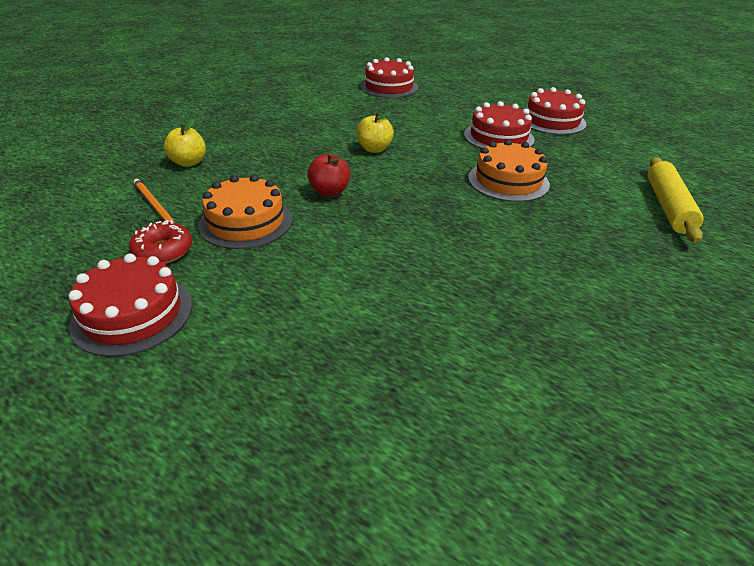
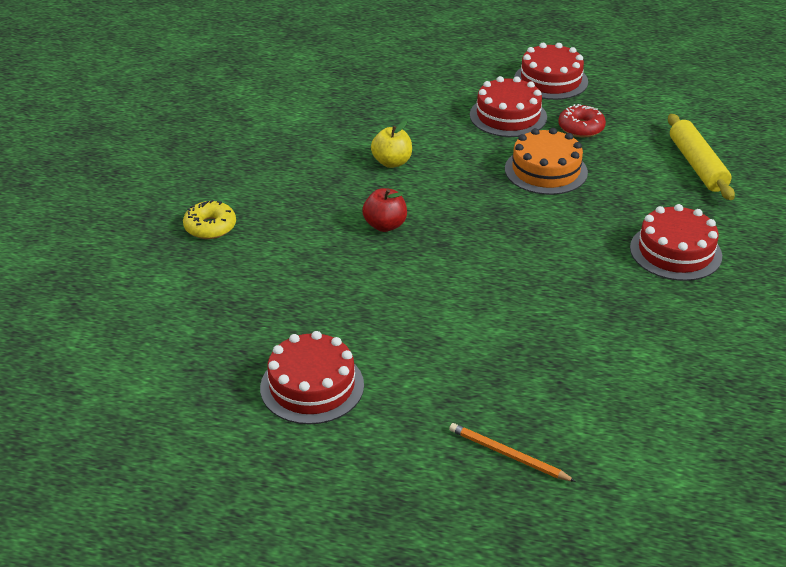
camera: 20 degrees left, 0 degrees up
(154, 205) = (225, 284): orange pencil -> orange pencil (508, 455)
(163, 251) = (281, 327): red donut -> red donut (581, 128)
(188, 162) = (210, 227): yellow apple -> yellow donut
(246, 222) = (332, 278): orange cake -> none
(389, 87) = (345, 67): red cake -> red cake (675, 252)

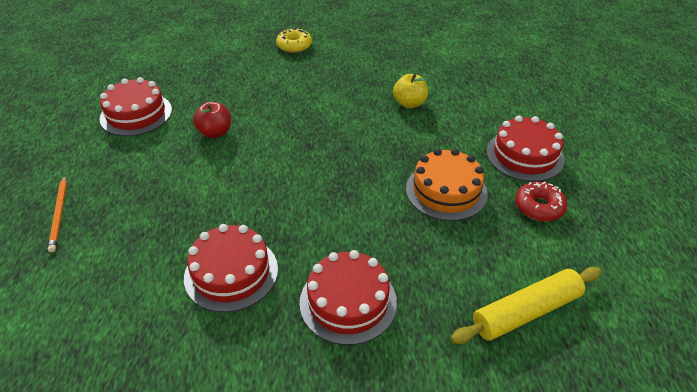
camera: 75 degrees right, 5 degrees up
(385, 225) = (323, 114): red apple -> red apple (215, 133)
(508, 455) = (59, 214): orange pencil -> orange pencil turned 150 degrees clockwise
(551, 80) = (614, 175): red cake -> red cake (231, 273)

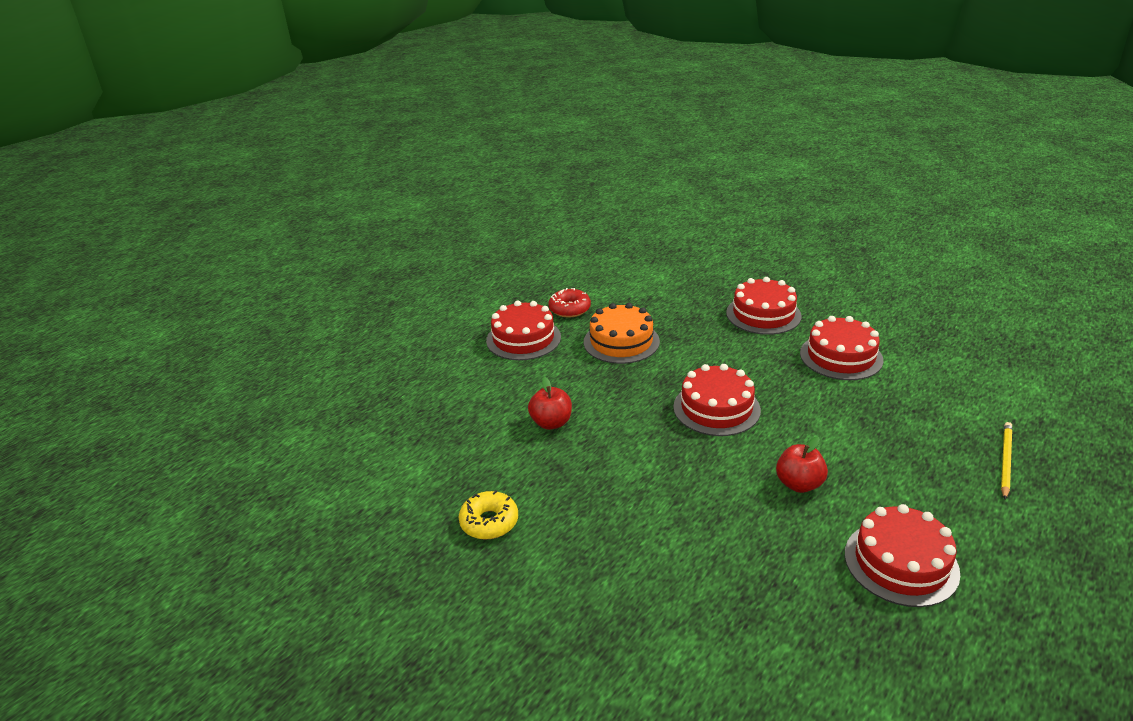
camera: 140 degrees left, 10 degrees down
(59, 214) = (1005, 461): orange pencil -> yellow pencil
(294, 46) = (591, 588): yellow donut -> yellow donut (489, 522)
(309, 162) = (716, 408): none -> red cake
(409, 103) = (551, 423): yellow apple -> red apple
(526, 312) = (657, 275): yellow rolling pin -> none

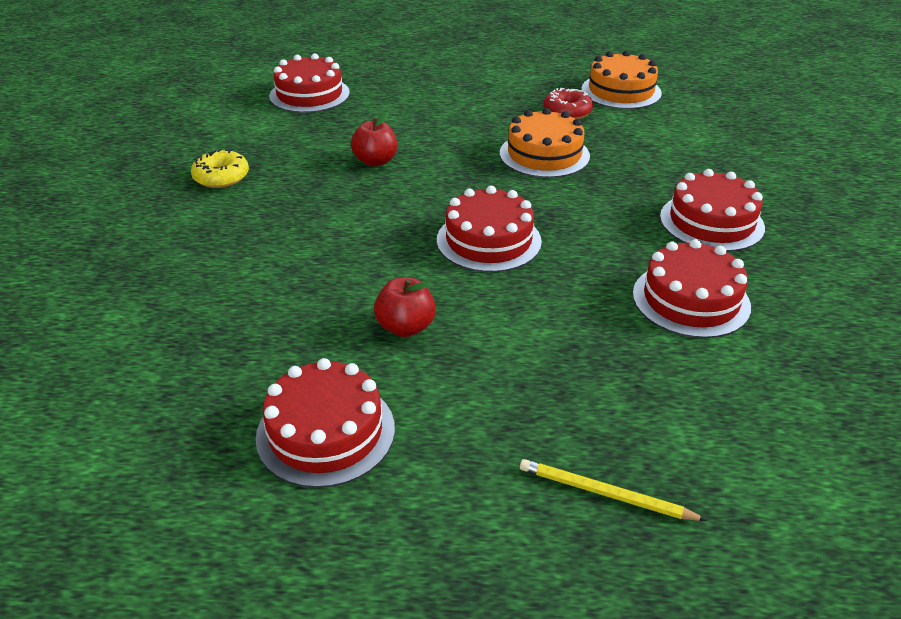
camera: 55 degrees right, 5 degrees up
(523, 339) = (489, 107): red cake -> red cake (309, 94)
(564, 277) = (621, 91): none -> orange cake
(1005, 461) = (605, 493): yellow pencil -> yellow pencil turned 150 degrees counterclockwise

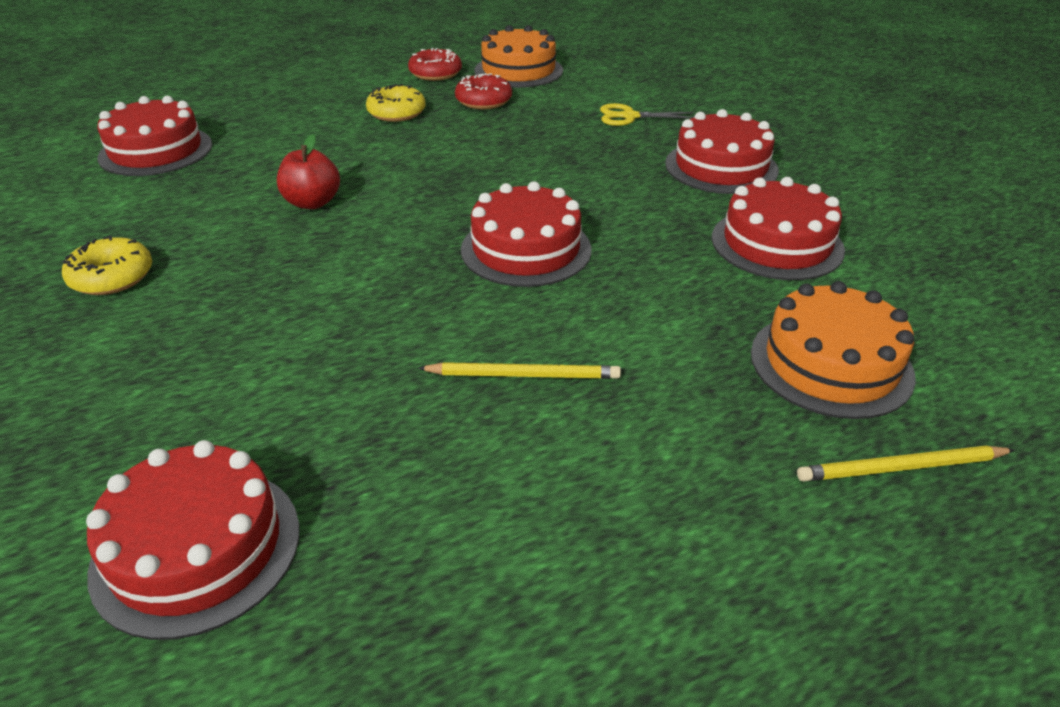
camera: 30 degrees left, 0 degrees up
(326, 432) = (546, 541): red cake -> red cake (197, 548)
(405, 327) = (524, 375): red apple -> yellow pencil
(492, 105) = (396, 113): none -> yellow donut
(544, 154) = (500, 147): orange cake -> orange cake (831, 364)
(551, 78) = (435, 73): none -> red donut
(676, 156) = (629, 116): none -> yellow scissors

